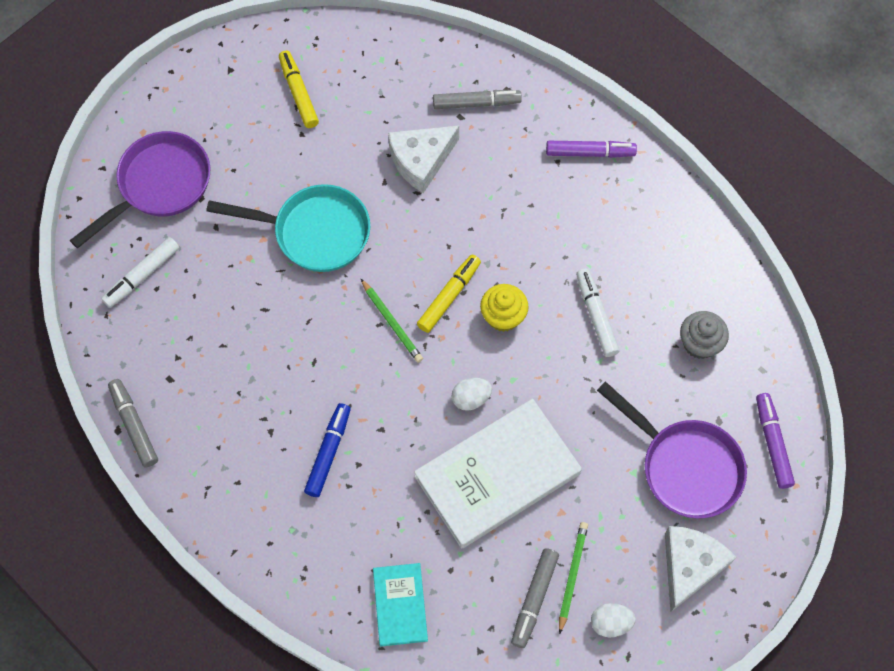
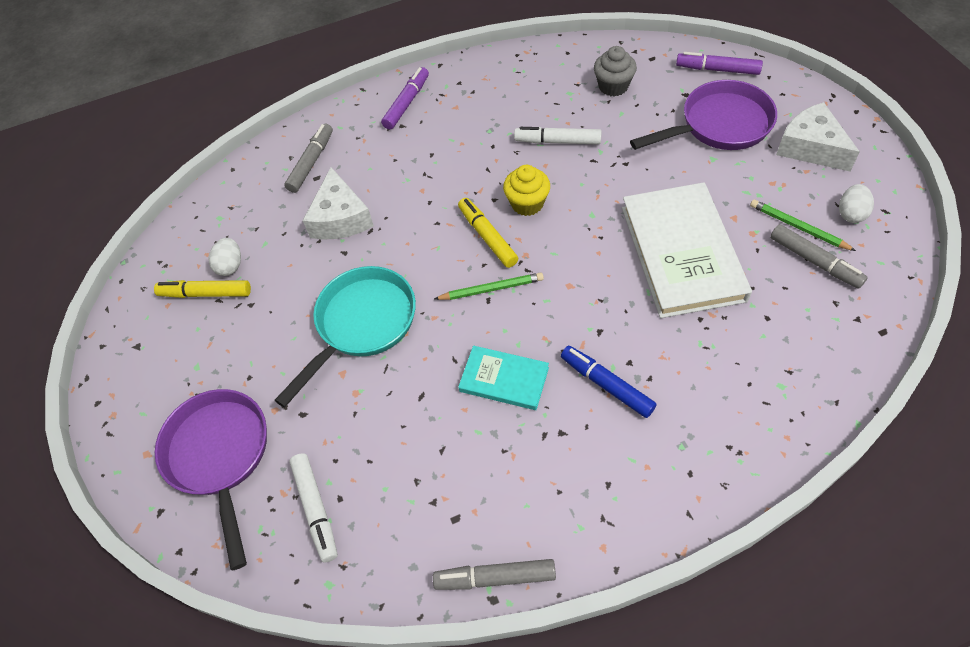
camera: 60 degrees left, 10 degrees down
(400, 605) = (794, 371): turquoise book -> turquoise book (504, 379)
(471, 398) = (597, 250): white egg -> white egg (230, 266)

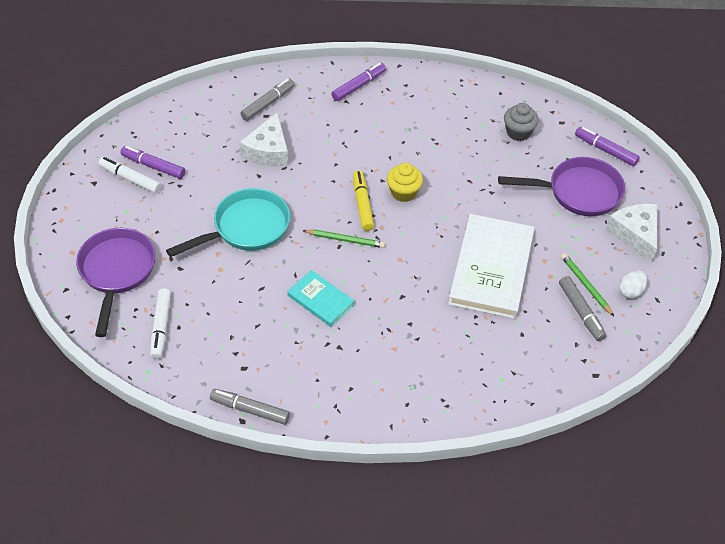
camera: 15 degrees right, 5 degrees down
(206, 293) = (153, 166): yellow marker -> purple marker
(230, 266) = (178, 154): white egg -> none
(557, 141) = (452, 157): white marker -> white marker (130, 179)
(606, 385) = (386, 331): blue marker -> none

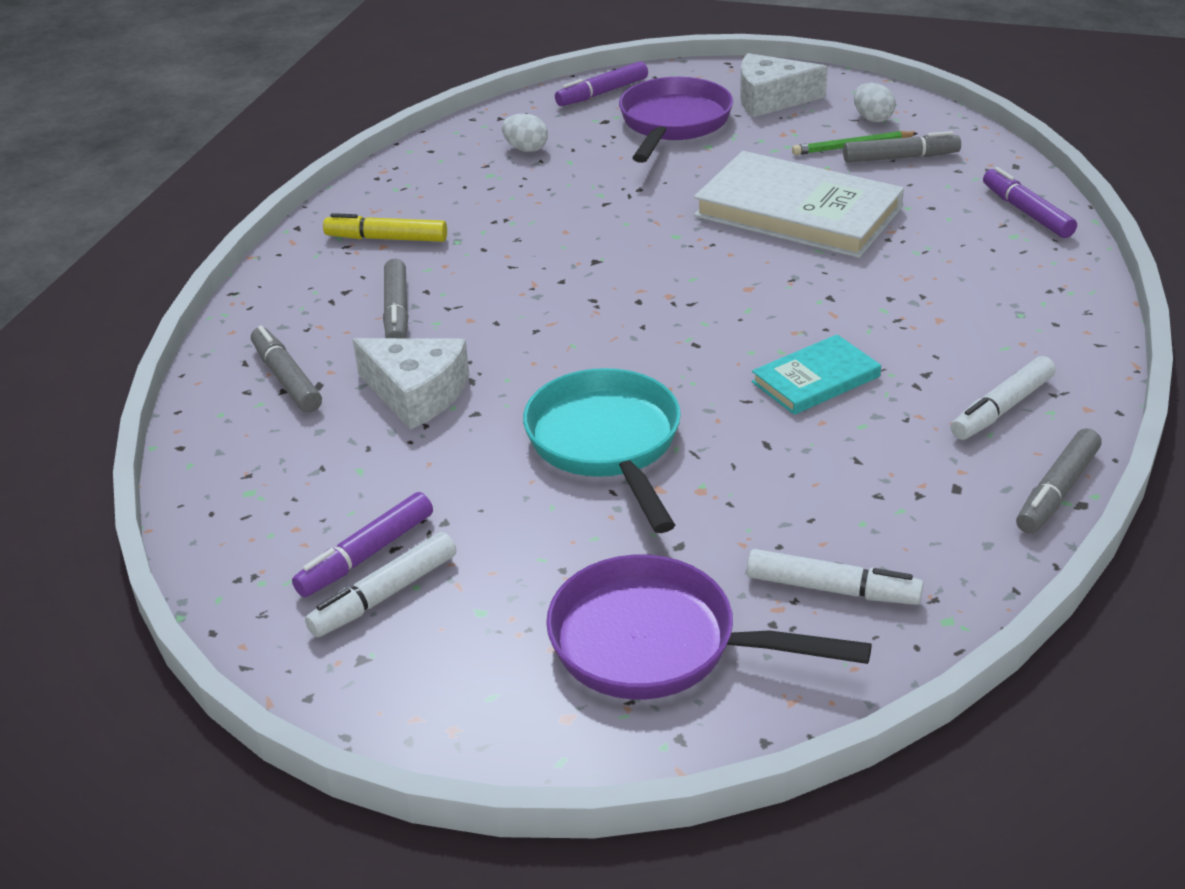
camera: 70 degrees left, 15 degrees down
(315, 382) = (1001, 408): none -> white marker
(333, 125) = (396, 311): none -> grey marker
(345, 240) = (684, 335): green pencil -> none
(358, 86) = (316, 273): purple marker -> purple marker (1026, 212)
(362, 204) = (608, 307): yellow marker -> yellow marker (386, 239)
(403, 192) = (601, 264): yellow cupcake -> none
(518, 132) = (526, 149): grey cupcake -> white egg

